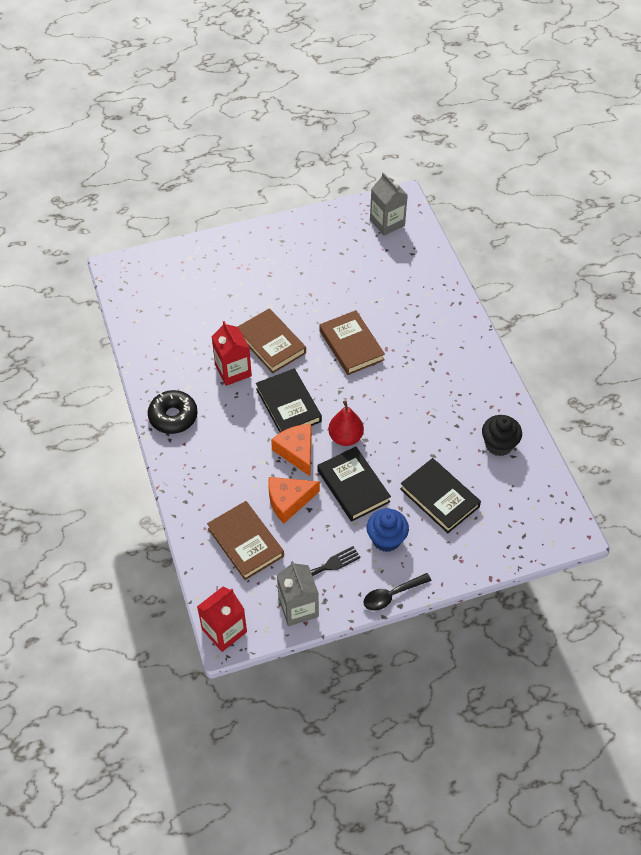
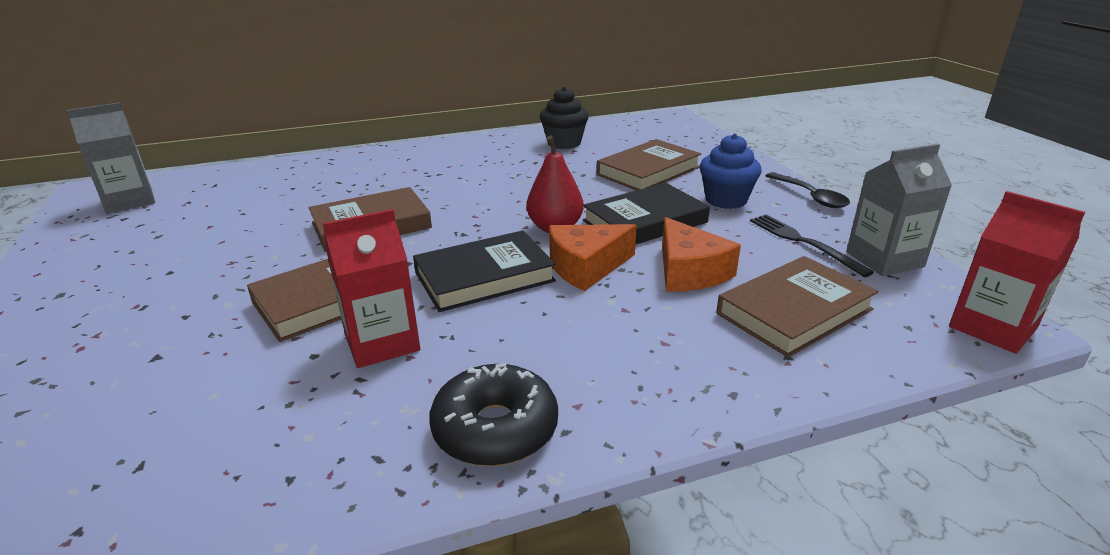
camera: 90 degrees left, 25 degrees down
(439, 498) = (648, 171): black book -> brown book

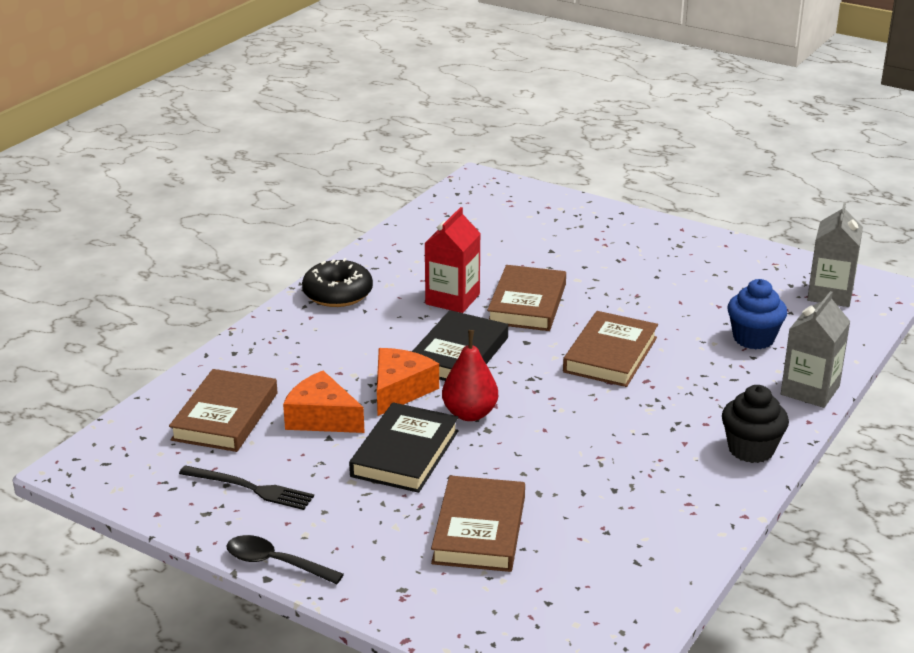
camera: 140 degrees right, 0 degrees up
(564, 143) = (636, 540): black cupcake -> black cupcake (751, 449)
(726, 200) = (357, 517): blue cupcake -> blue cupcake (753, 338)
(884, 259) = (173, 497): grey carton -> grey carton (810, 390)
(992, 327) = (83, 460): red carton -> none

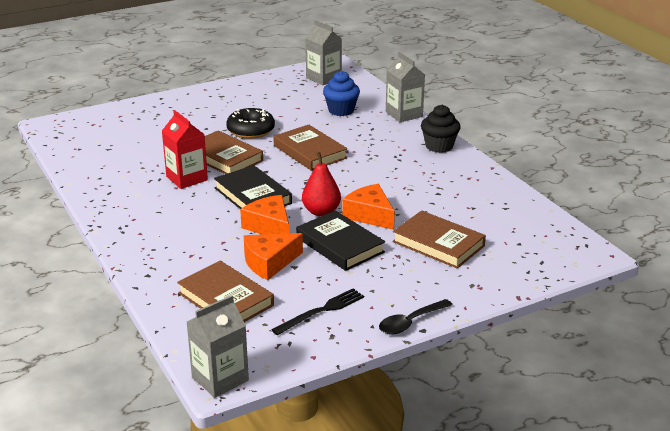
camera: 60 degrees left, 0 degrees up
(78, 466) = (220, 379): none -> grey carton
(338, 294) = (124, 215): black donut -> black donut (251, 130)
(497, 452) = (369, 215): none -> orange cheese

